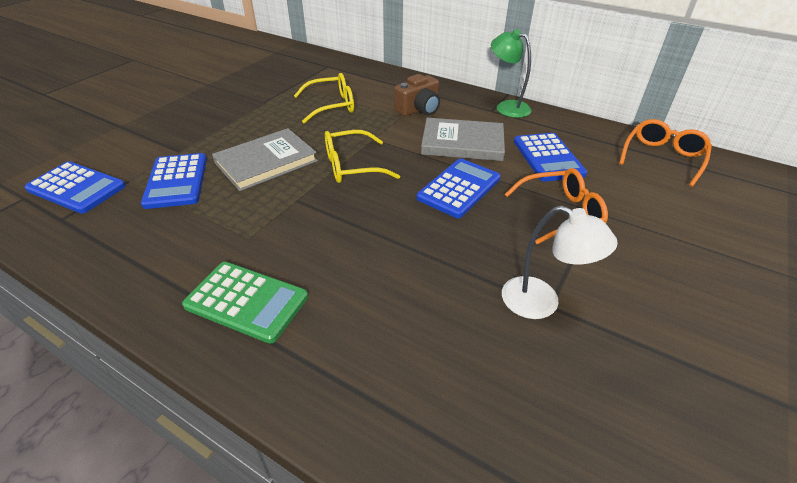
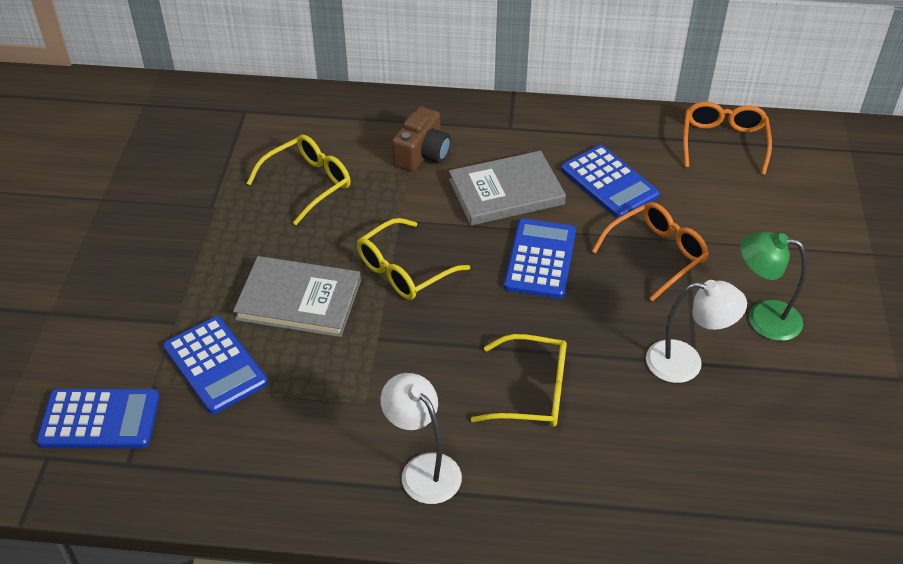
camera: 25 degrees left, 5 degrees up
(246, 301) = (423, 469): green calculator -> white lamp
(266, 162) = (299, 300): grey book -> grey book turned 75 degrees clockwise
(384, 276) = (533, 392): none -> yellow glasses
(506, 107) = (524, 116): green lamp -> green lamp (762, 318)

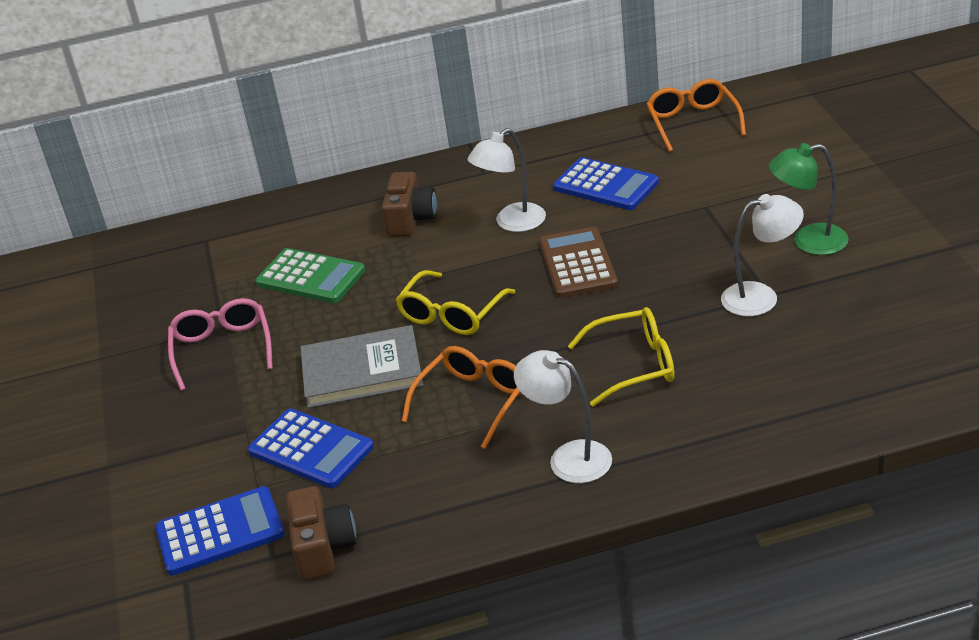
camera: 15 degrees left, 10 degrees down
(171, 473) = (323, 548): none -> brown camera
(200, 229) = (222, 349): none -> pink glasses
(308, 183) = (310, 277): yellow glasses -> green calculator
(506, 192) = (512, 223): grey book -> white lamp
(540, 259) = (578, 264): blue calculator -> brown calculator
(656, 254) = (684, 225): orange glasses -> orange glasses (473, 401)

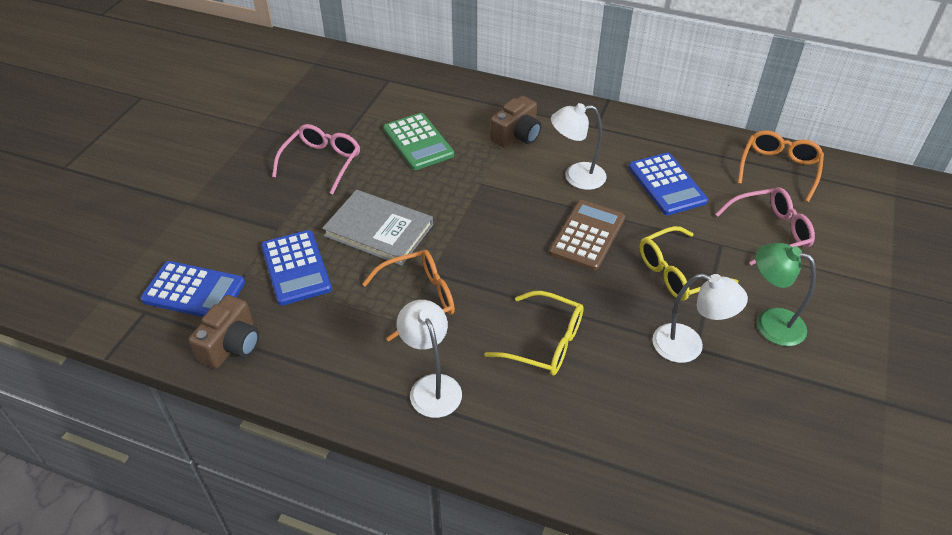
camera: 30 degrees right, 10 degrees up
(451, 314) = (470, 223): yellow glasses -> yellow glasses (677, 273)
(737, 174) = (770, 231): none -> pink glasses

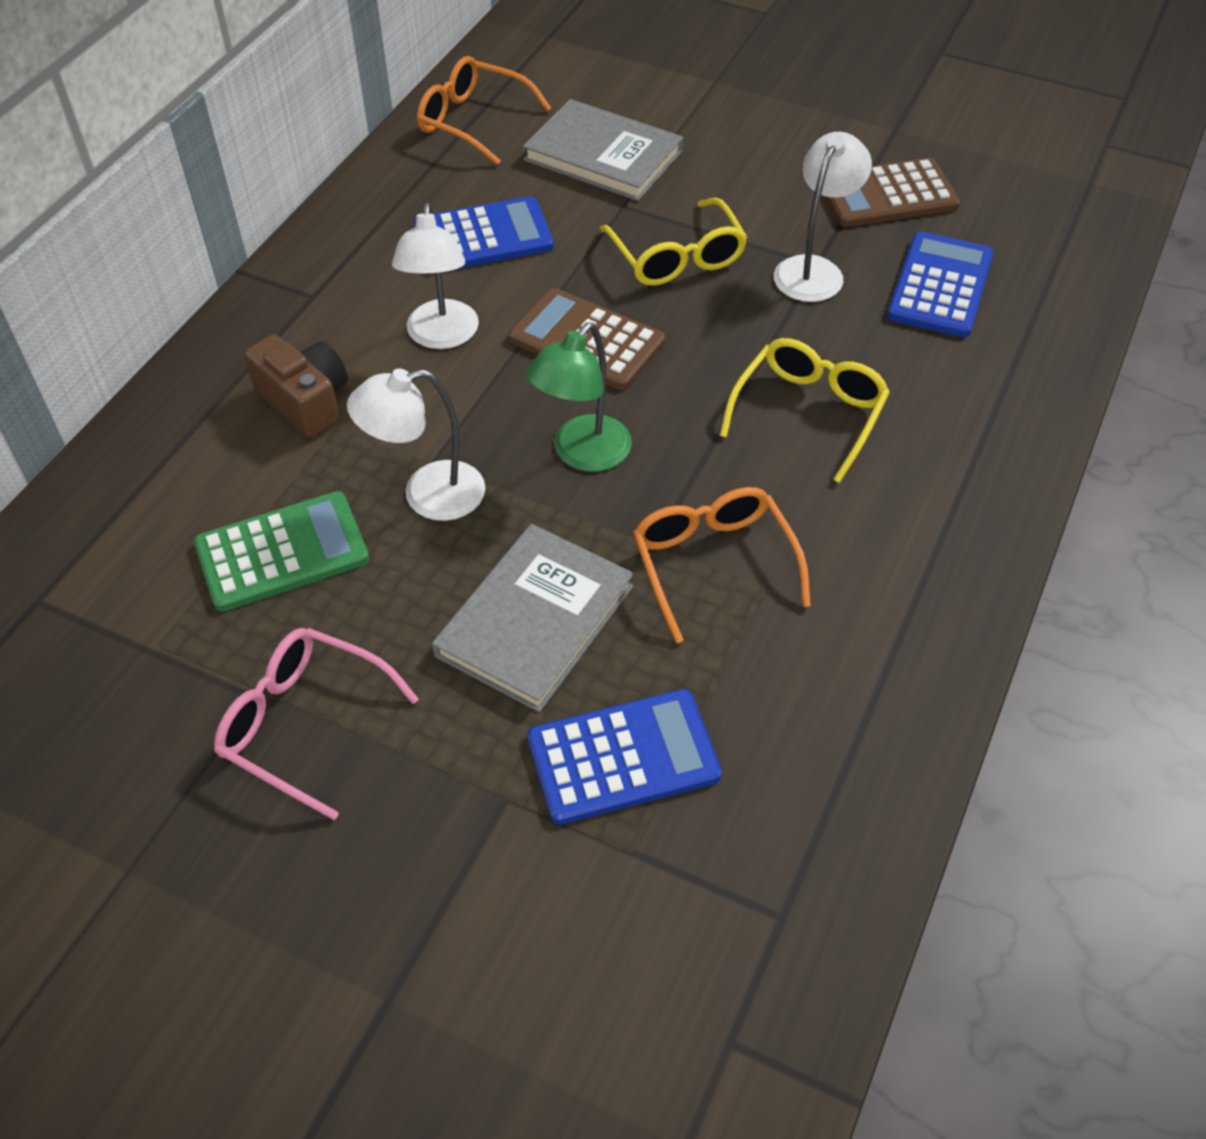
camera: 85 degrees left, 5 degrees up
(194, 291) = (676, 946): blue calculator -> blue calculator (940, 286)
(231, 345) = (819, 856): brown camera -> none
(431, 386) = (897, 553): white lamp -> white lamp (427, 495)
(770, 231) = (603, 155): pink glasses -> grey book
(770, 322) = (772, 190): green lamp -> green lamp (582, 454)
(794, 394) = (887, 194): none -> brown calculator

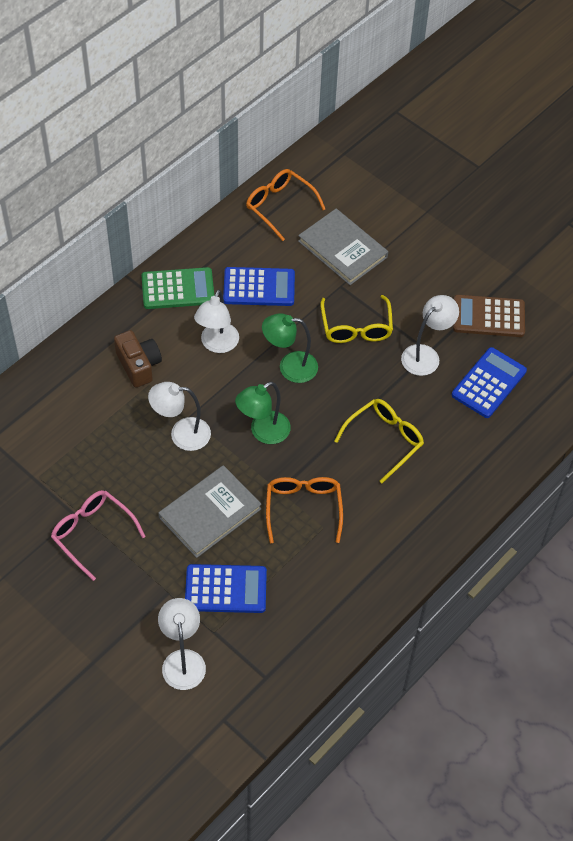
camera: 15 degrees right, 5 degrees up
(282, 552) = (105, 446): green calculator -> green calculator (178, 289)
(587, 340) = (289, 367): brown calculator -> green lamp
(588, 934) = (183, 660): none -> white lamp

